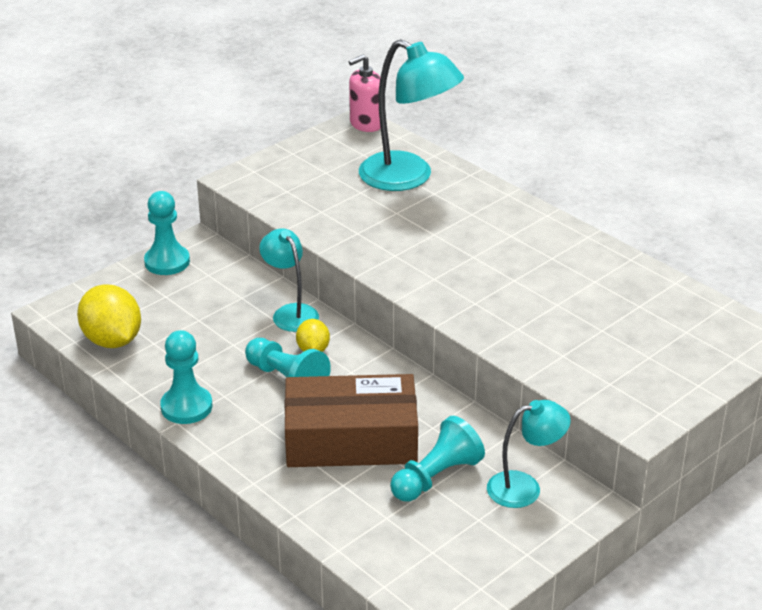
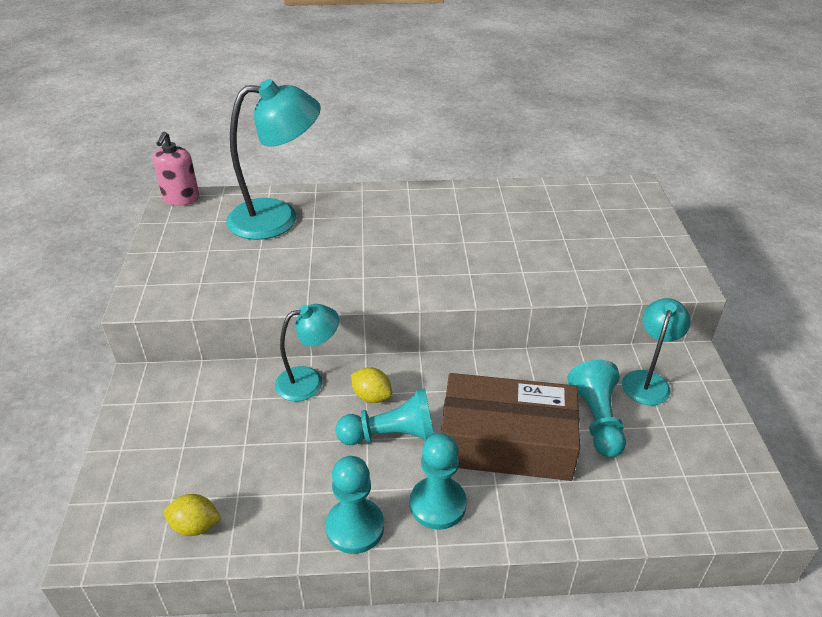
camera: 50 degrees left, 5 degrees up
(112, 340) = (195, 526): yellow lemon -> yellow lemon, size x0.55
(167, 262) = (138, 416): turquoise pawn -> turquoise pawn (437, 504)
(290, 312) = (309, 381): turquoise lamp -> turquoise lamp turned 150 degrees clockwise
(351, 439) = (506, 441): brown box -> brown box turned 60 degrees clockwise

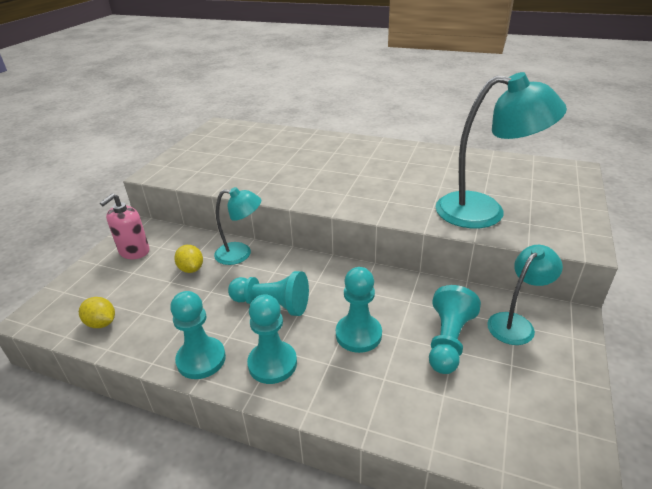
camera: 25 degrees right, 5 degrees down
(181, 198) = (225, 124): pink soap dispenser -> pink soap dispenser (134, 251)
(278, 218) = (276, 144): turquoise lamp -> turquoise lamp (484, 211)
(372, 396) = (276, 274): yellow lemon -> yellow lemon (191, 269)
(506, 441) = (358, 334): brown box -> turquoise pawn

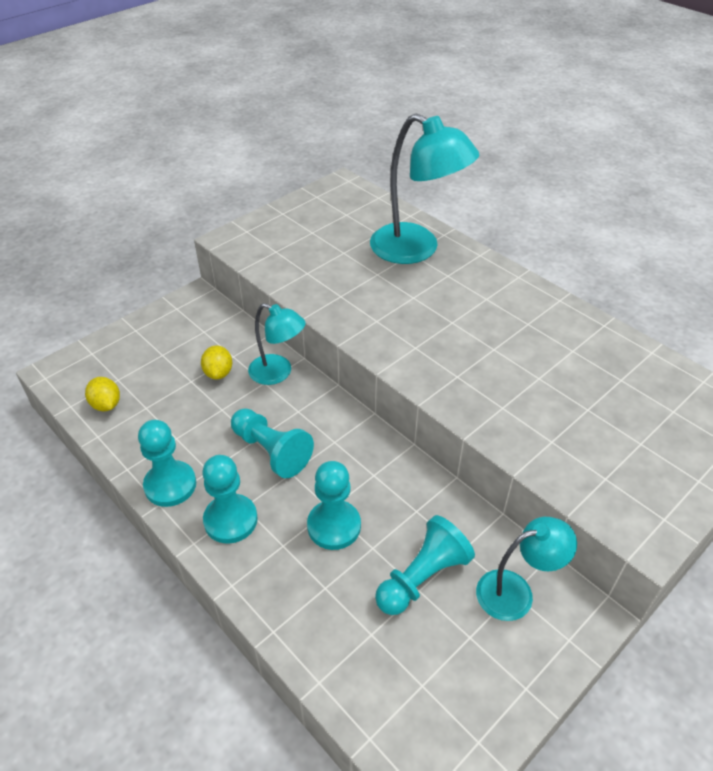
camera: 25 degrees right, 10 degrees up
(134, 251) = (176, 328): pink soap dispenser -> none
(484, 211) = (562, 438): turquoise lamp -> turquoise lamp (416, 250)

